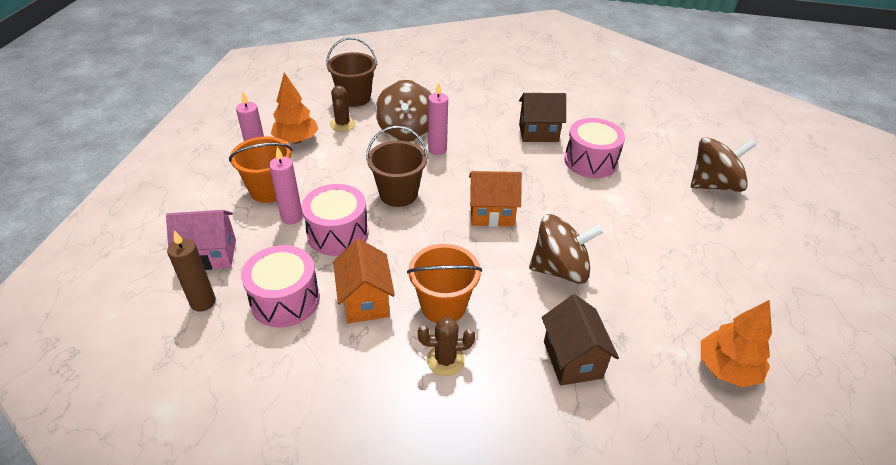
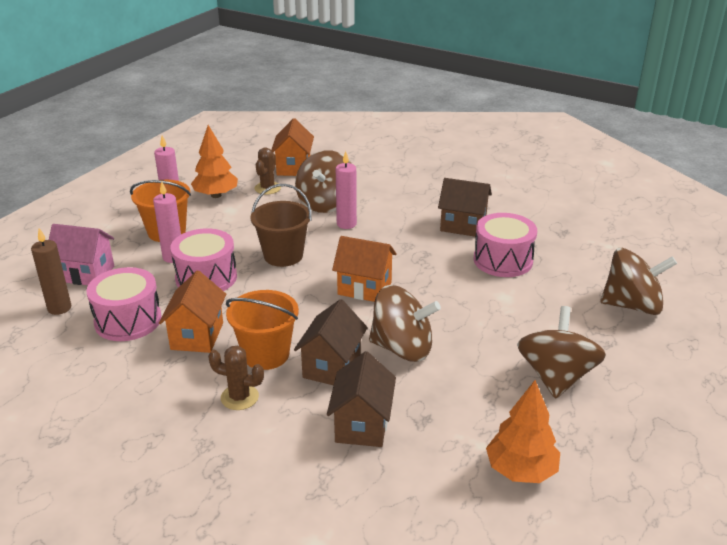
camera: 20 degrees right, 10 degrees down
(354, 98) = (293, 167): brown bucket -> orange house
(510, 304) = (332, 367): none -> brown house
(698, 267) = (556, 377): none -> brown spinning top

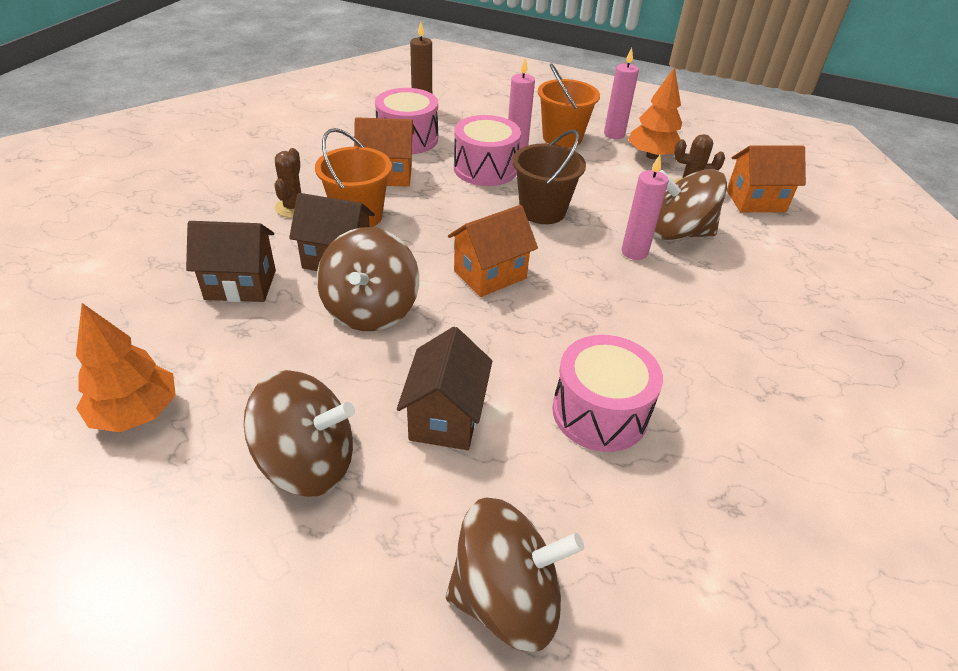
camera: 80 degrees right, 10 degrees up
(86, 274) = (476, 110): pink house -> none
(364, 288) = (490, 274): orange house -> orange house turned 45 degrees clockwise
(463, 226) = (685, 366): brown house -> brown house (446, 417)
(632, 305) = (506, 597): brown spinning top -> brown spinning top turned 90 degrees counterclockwise

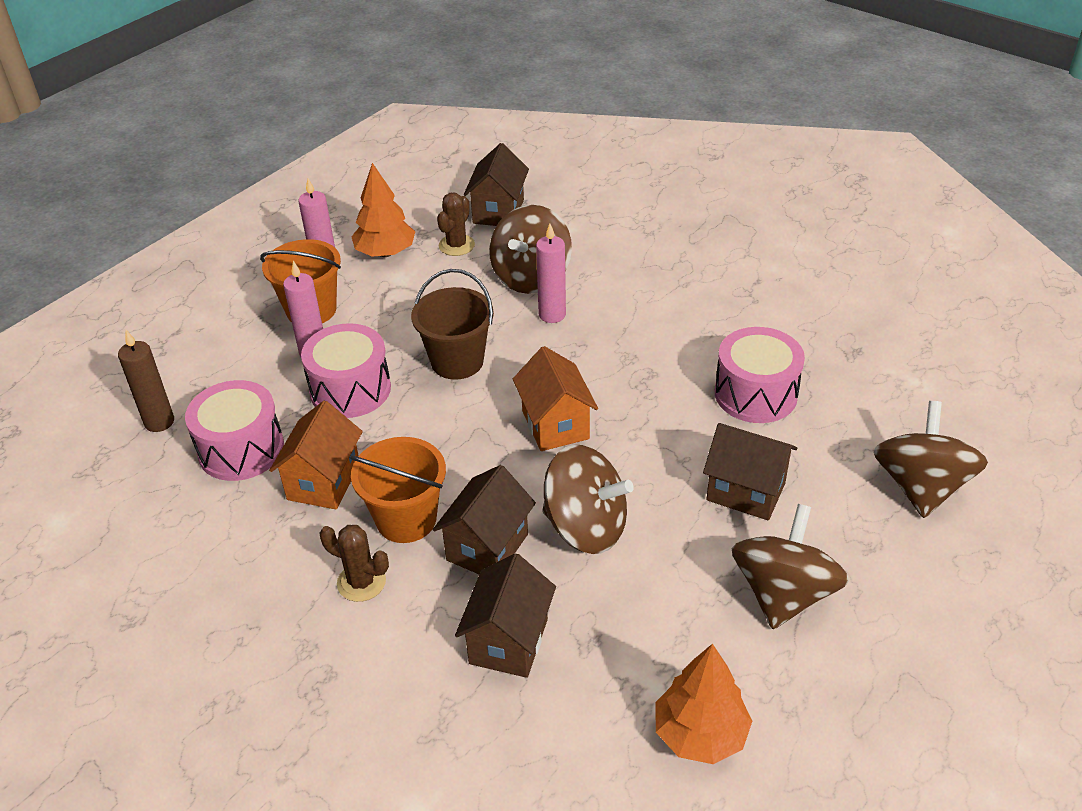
camera: 70 degrees left, 0 degrees up
(755, 201) = (498, 211): orange house -> brown house

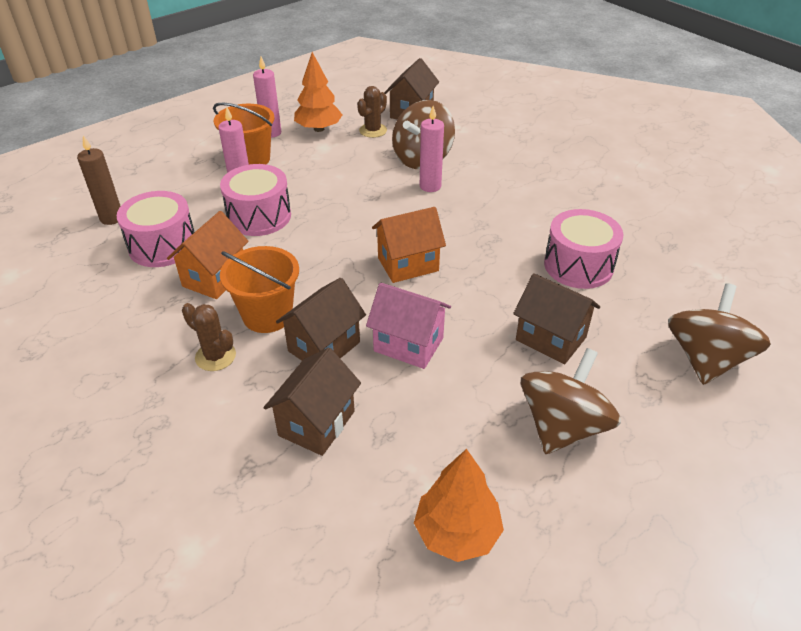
camera: 10 degrees right, 0 degrees up
(457, 361) = (346, 208): brown bucket -> none
(555, 425) = (408, 264): orange house -> orange house turned 75 degrees clockwise
(585, 527) = (408, 344): brown spinning top -> pink house

